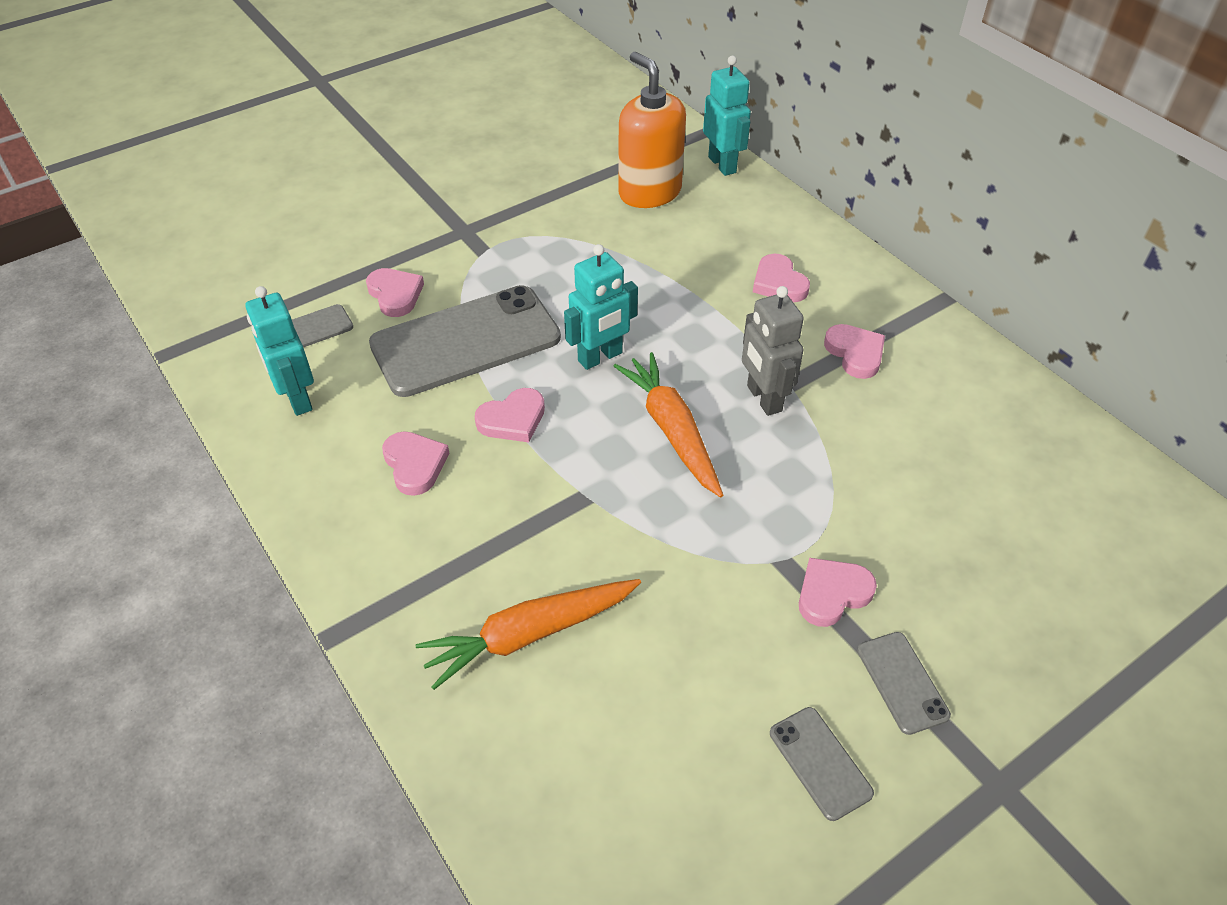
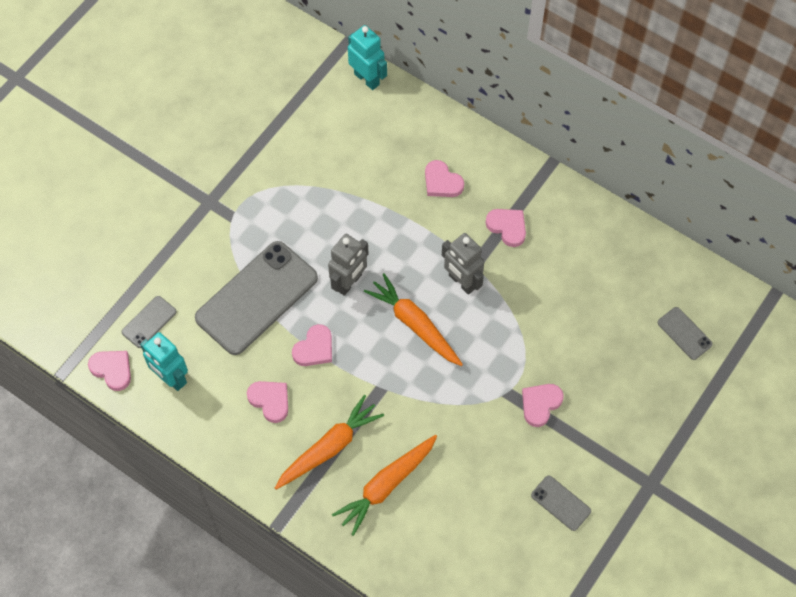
camera: 20 degrees left, 15 degrees up
(395, 294) = (190, 274): pink heart -> pink heart (112, 370)
(467, 552) = (329, 447): none -> orange carrot
(600, 357) = (349, 282): turquoise robot -> grey robot
(649, 192) = (325, 123): orange soap dispenser -> none
(902, 682) = (590, 444): grey phone -> grey phone (684, 333)

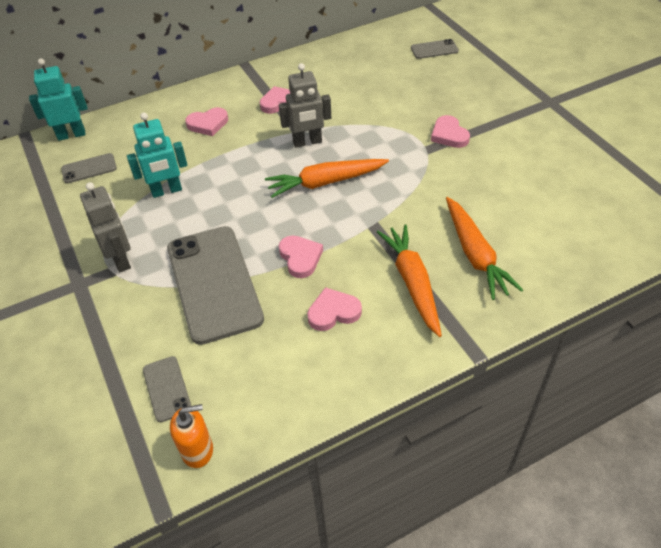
camera: 60 degrees left, 15 degrees down
(112, 370) = (197, 450): pink heart -> orange soap dispenser
(171, 378) = (249, 392): turquoise robot -> turquoise robot (167, 191)
(349, 282) = (252, 210): grey robot -> grey robot (121, 259)
(561, 503) = (545, 152): grey phone -> grey phone (89, 168)

